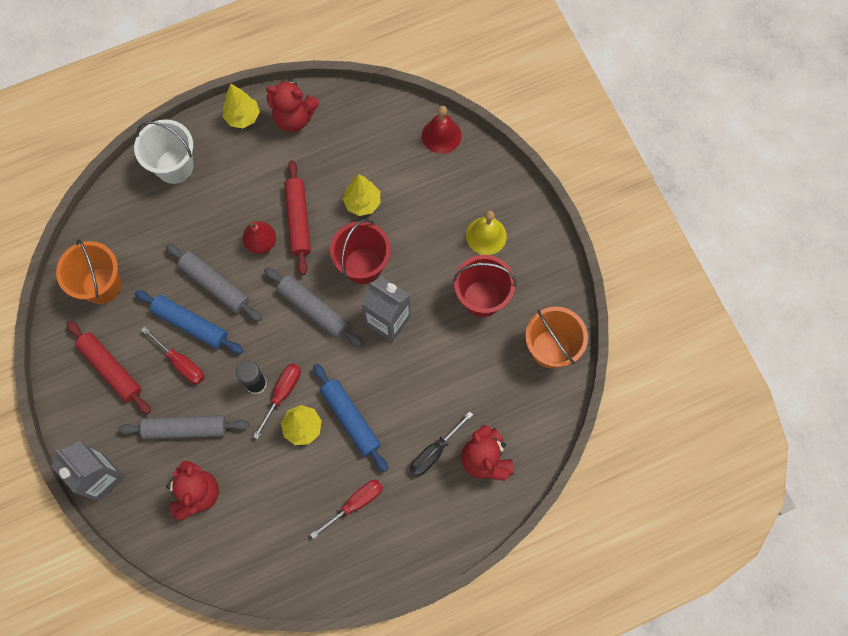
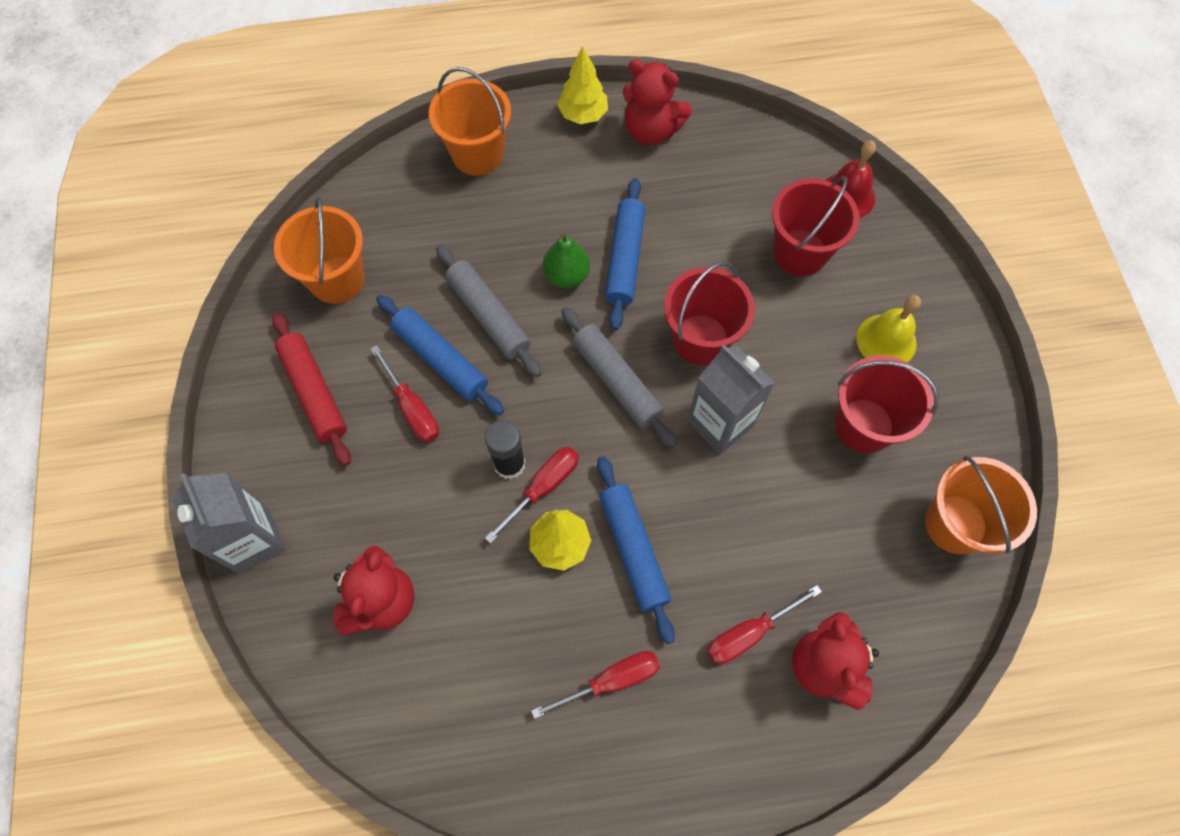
camera: 15 degrees right, 5 degrees down
(174, 166) = (477, 154): white bucket -> orange bucket
(186, 428) = (392, 501): grey rolling pin -> none
(261, 242) = (566, 275): red pear -> green pear
(298, 220) = (625, 259): red rolling pin -> blue rolling pin
(362, 203) = (719, 257): yellow tree -> none
(417, 186) = (800, 252): none -> red bucket
(434, 452) = (749, 633): black screwdriver -> red screwdriver

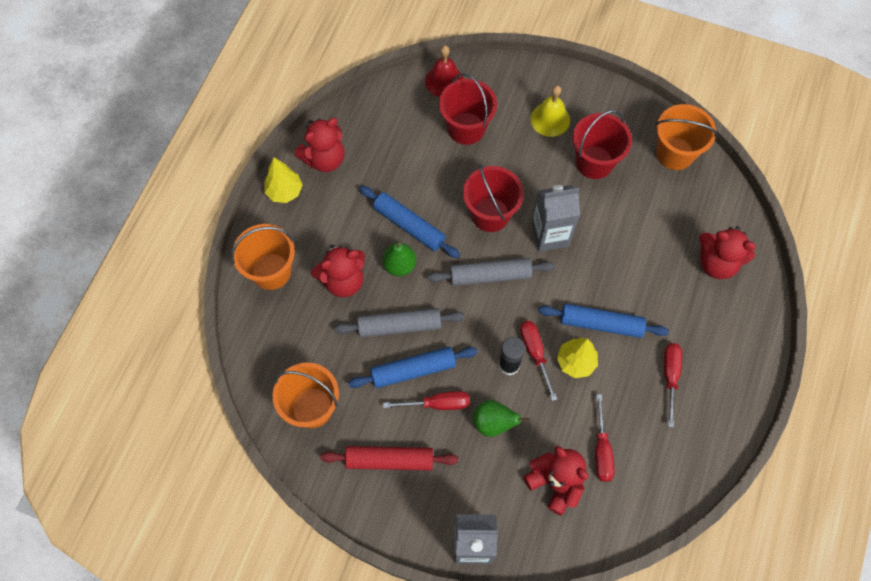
camera: 60 degrees left, 0 degrees up
(422, 485) = (493, 423): none -> green pear
(510, 229) = (343, 280): none -> red teddy bear
(749, 633) = (680, 290): red screwdriver -> red screwdriver (601, 450)

